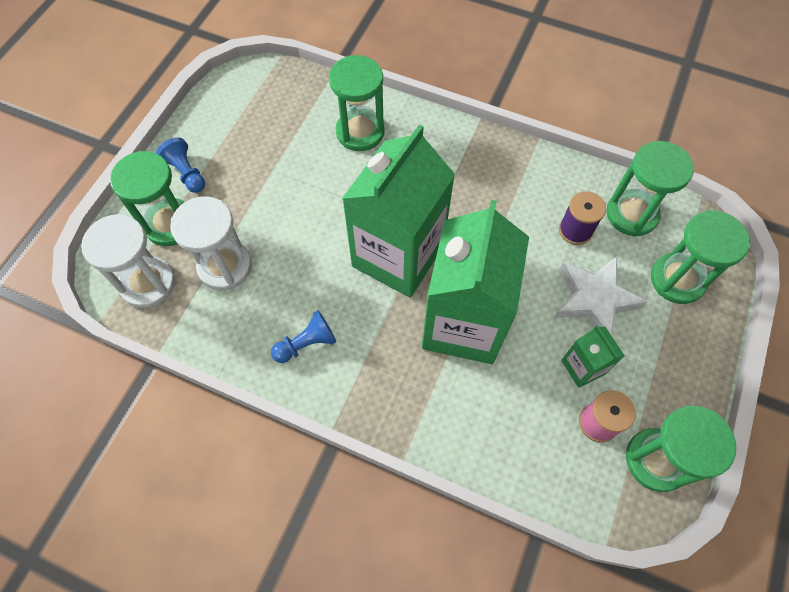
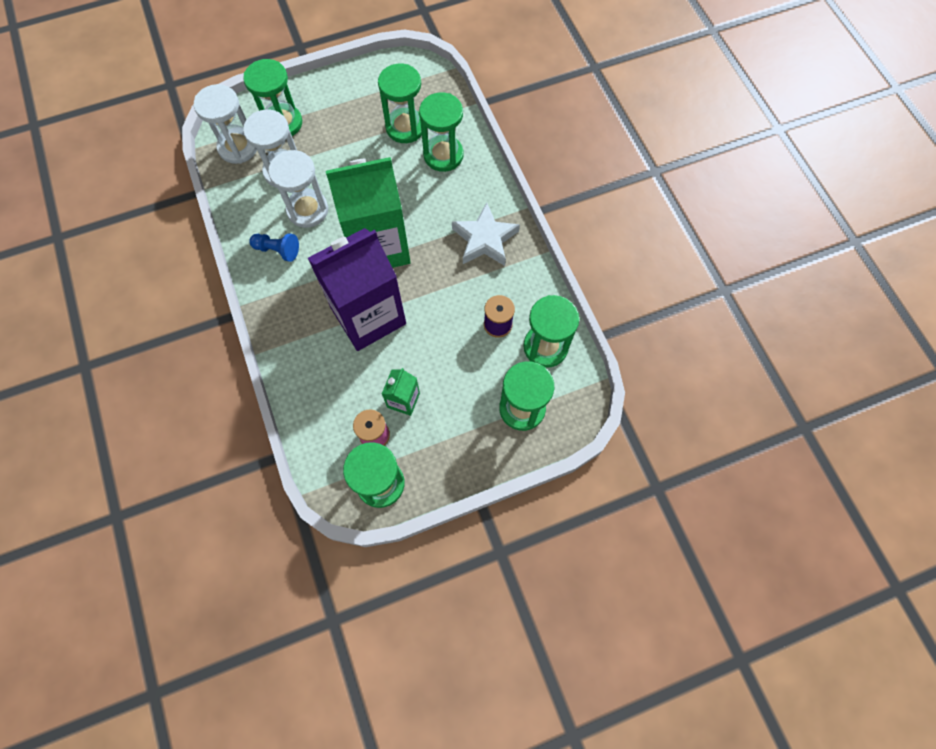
camera: 45 degrees right, 5 degrees up
(186, 173) = (322, 100): blue pawn -> none
(292, 281) = (307, 210): none -> white hourglass
(297, 136) = (405, 127): none -> green hourglass
(463, 324) = (368, 316): green carton -> purple carton
(594, 300) = (457, 372): white star -> white star (484, 239)

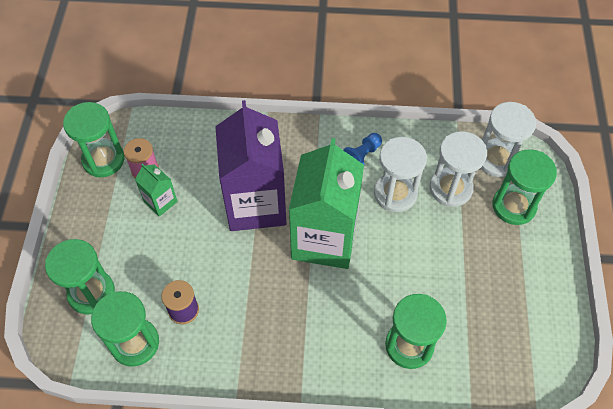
camera: 115 degrees right, 10 degrees down
(405, 127) = (463, 321): green hourglass -> none
(484, 239) = (282, 341): white star -> none

